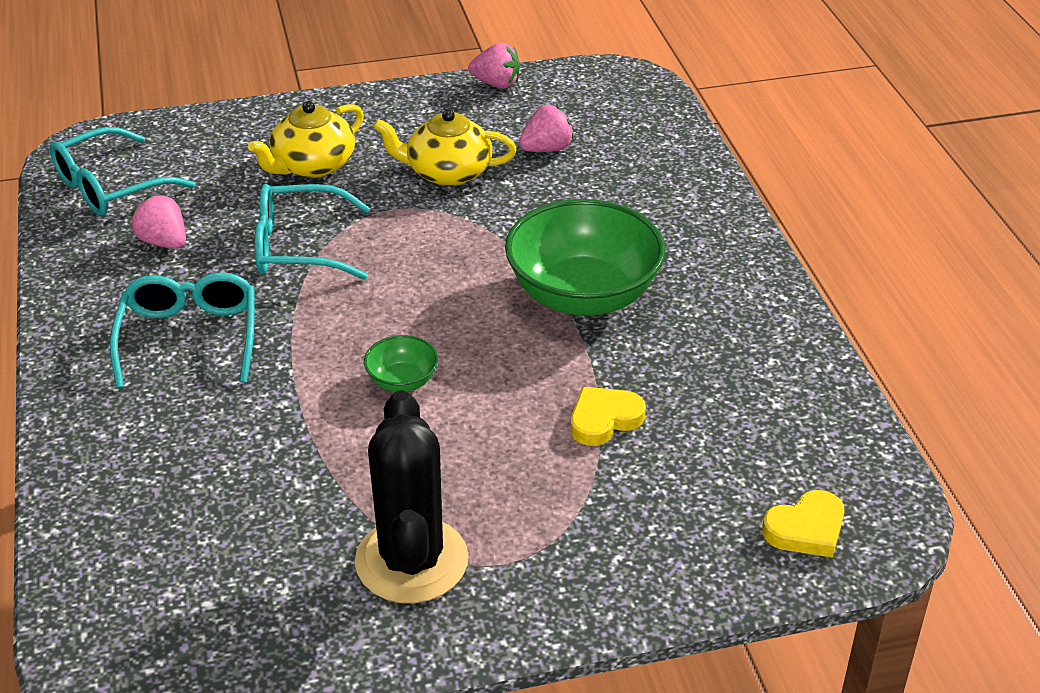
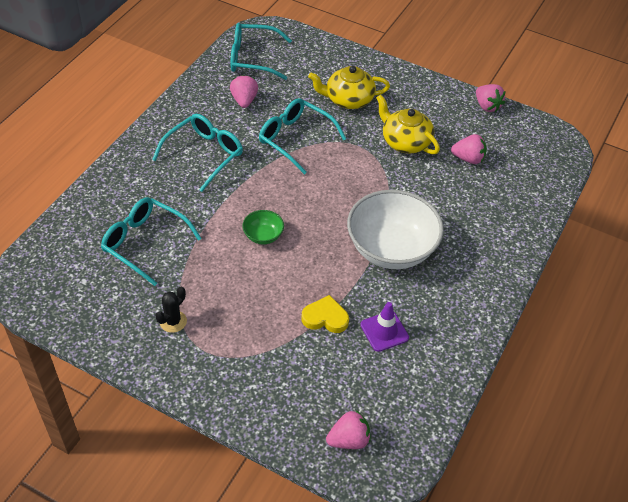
camera: 40 degrees right, 10 degrees up
(242, 496) = (145, 243): none -> turquoise glasses
(411, 561) = (173, 321): black cactus -> black cactus, size x0.45
(583, 295) = (391, 249): green bowl -> white bowl
(691, 386) = (384, 331): none -> purple traffic cone
(806, 529) = (349, 440): yellow heart -> pink strawberry

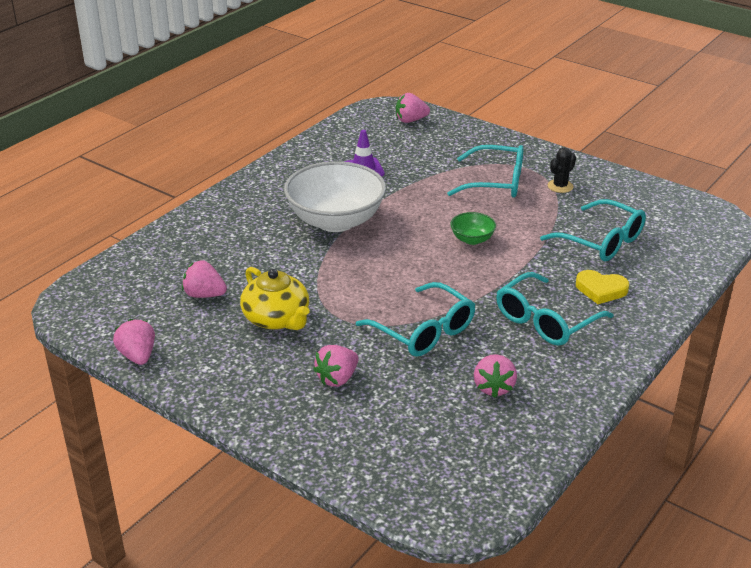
camera: 170 degrees left, 15 degrees down
(253, 58) = (479, 457): turquoise glasses -> turquoise glasses (496, 182)
(325, 318) = (416, 180): yellow heart -> yellow heart (601, 290)
(348, 99) = (337, 378): yellow teapot -> pink strawberry

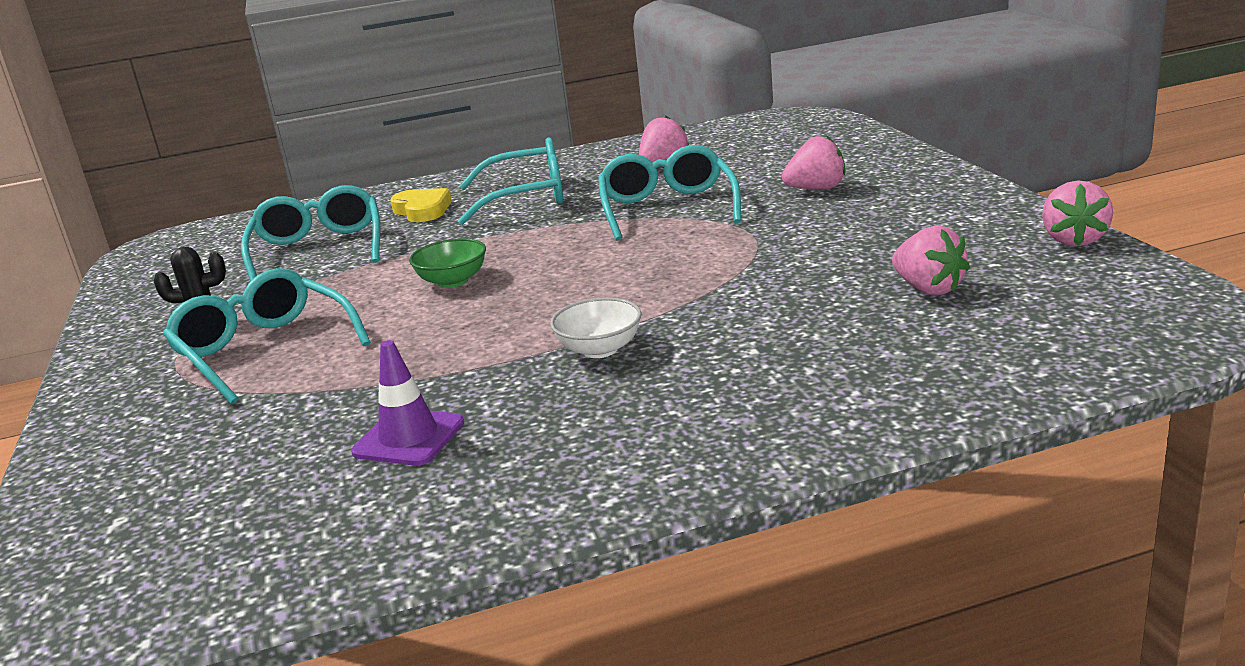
camera: 140 degrees left, 10 degrees down
(277, 319) = (837, 245): yellow teapot -> none
(335, 221) = (600, 349): white bowl -> white bowl, size x0.44
(410, 120) = (106, 543): pink strawberry -> none

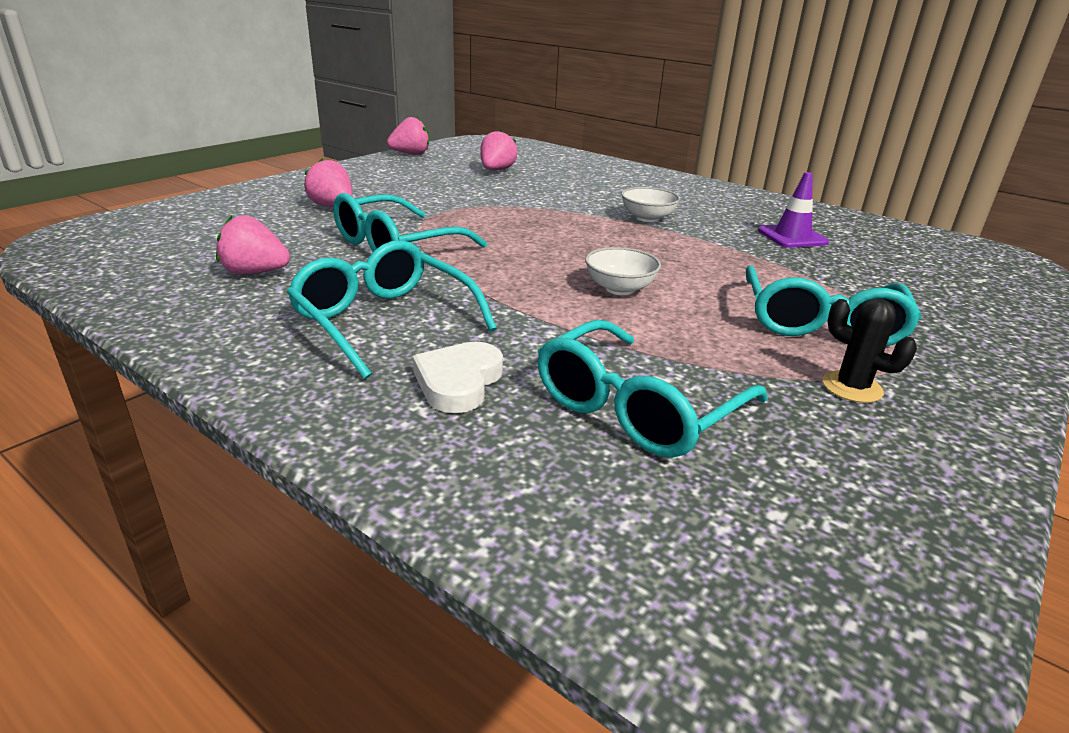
camera: 130 degrees left, 5 degrees up
(422, 210) = (458, 382): yellow heart -> white heart
(453, 281) = (619, 289): green bowl -> white bowl

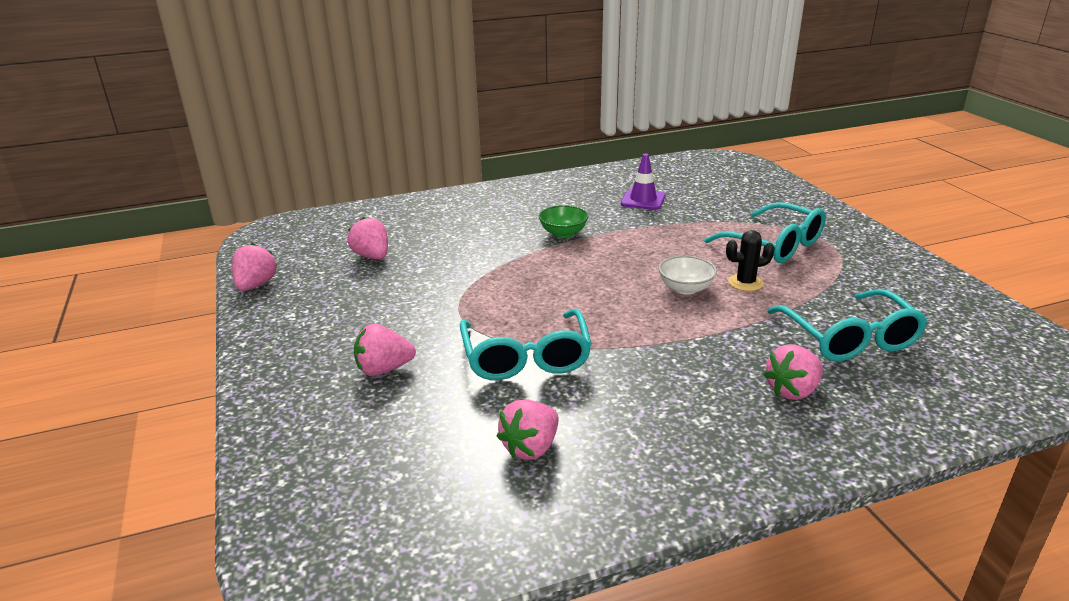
camera: 55 degrees left, 0 degrees up
(384, 321) = (680, 399): turquoise glasses -> none
(458, 382) = (792, 391): white heart -> pink strawberry
(647, 218) = (563, 233): white bowl -> green bowl
(852, 387) = (852, 268): black cactus -> black cactus (745, 283)

